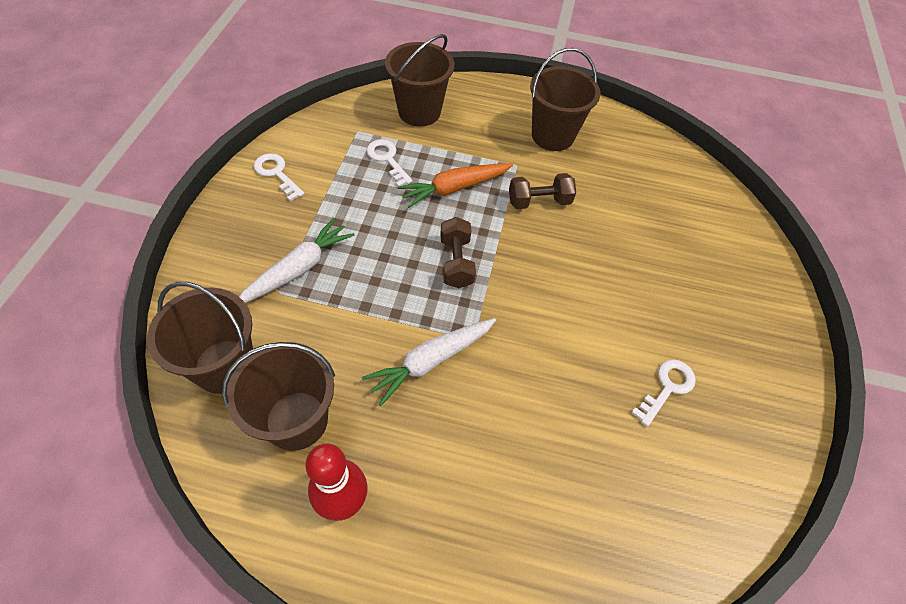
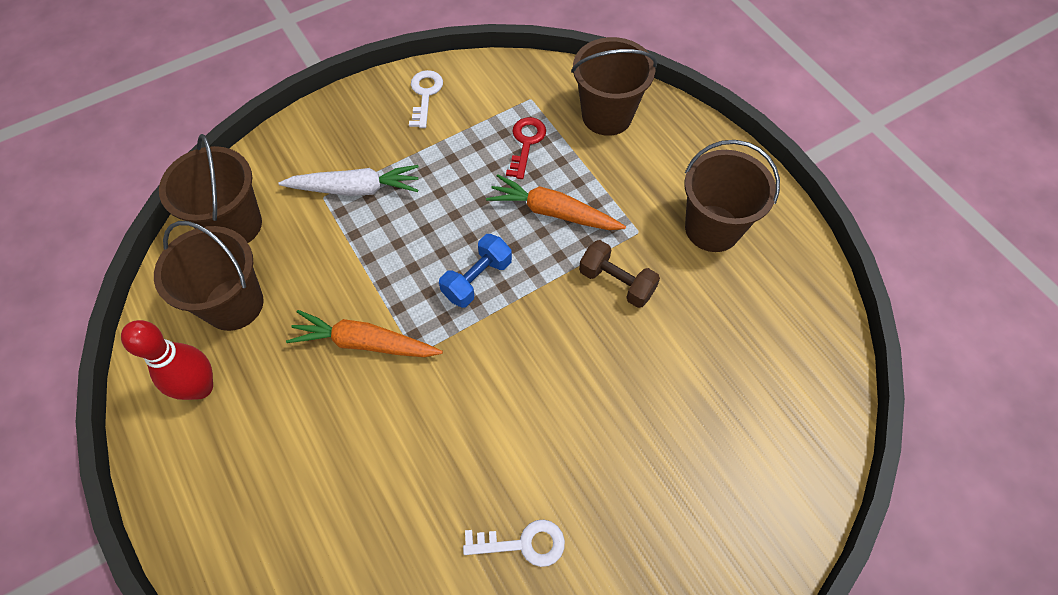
camera: 50 degrees right, 5 degrees up
(387, 159) = (526, 143): white key -> red key
(430, 361) = (364, 343): white carrot -> orange carrot
(456, 262) = (477, 279): brown dumbbell -> blue dumbbell

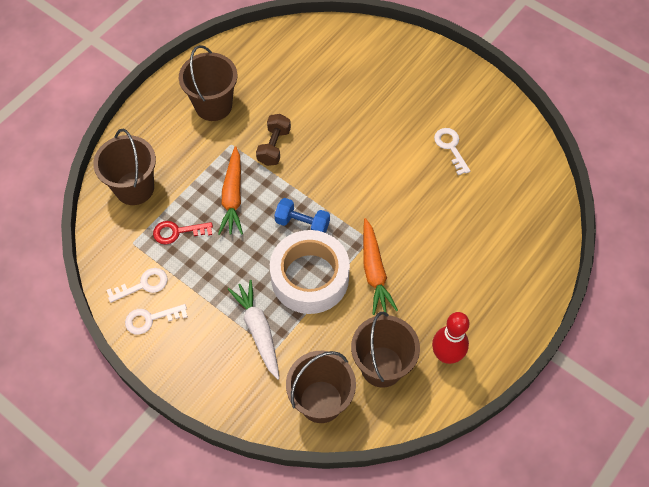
camera: 110 degrees left, 0 degrees up
(395, 263) = (310, 277): none -> white tape
(471, 97) = (143, 285): none -> white key

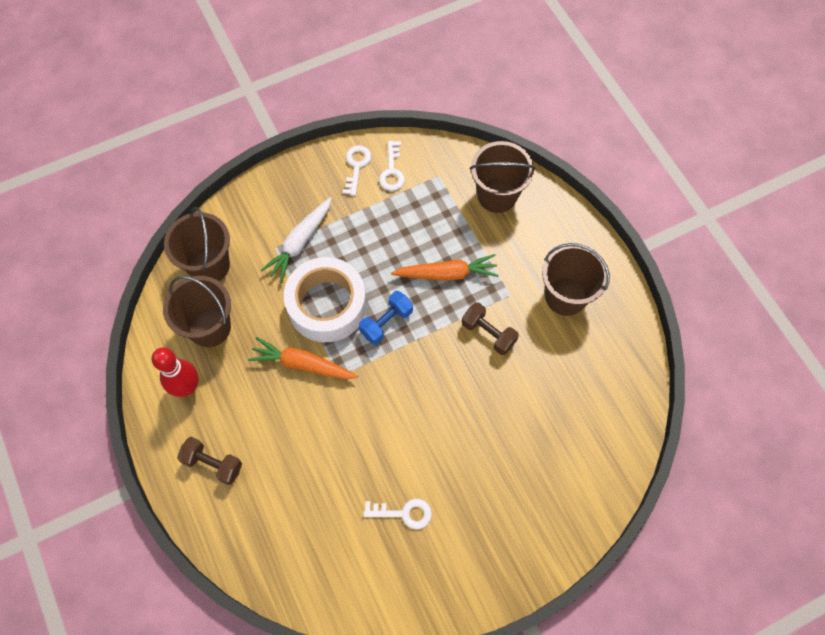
camera: 115 degrees right, 5 degrees up
(177, 232) = (432, 214): red key -> none
(233, 197) = (447, 273): orange carrot -> orange carrot turned 150 degrees clockwise
(258, 330) = (300, 243): white carrot -> white carrot turned 120 degrees clockwise
(496, 298) = (213, 464): none -> brown dumbbell

